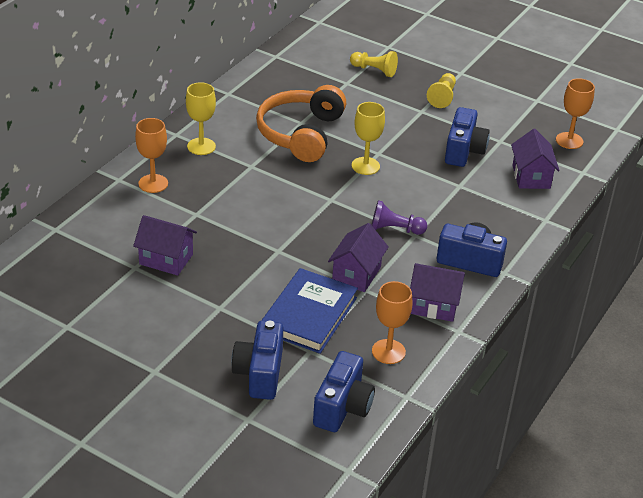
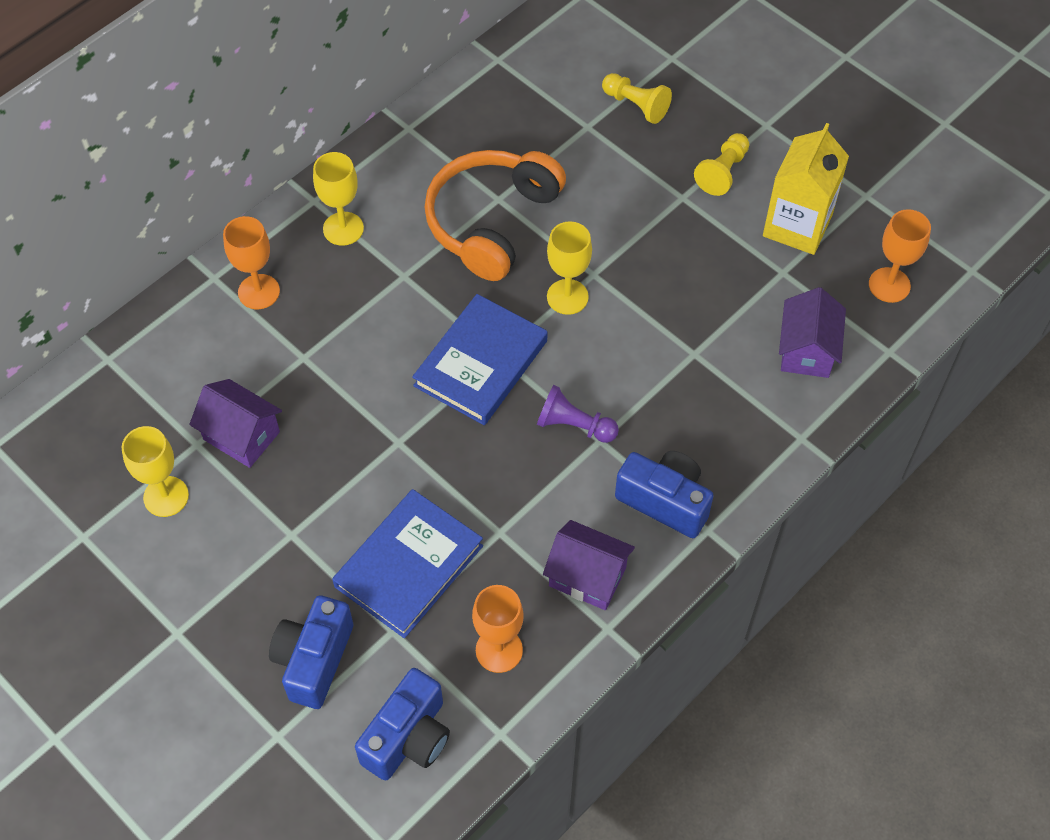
camera: 15 degrees right, 20 degrees up
(122, 297) = (166, 496): none -> yellow goblet
(320, 205) = (481, 363): none -> blue book
(356, 274) = (495, 502): purple house -> none
(464, 151) = (721, 286): blue camera -> none
(500, 118) = (797, 225): none -> yellow carton

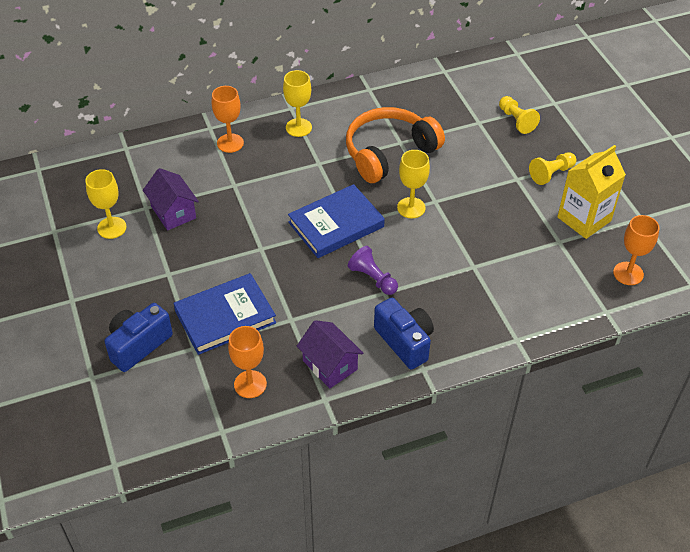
camera: 25 degrees right, 10 degrees down
(408, 738) = (166, 410): blue camera -> none
(807, 350) = (549, 291): purple house -> none

